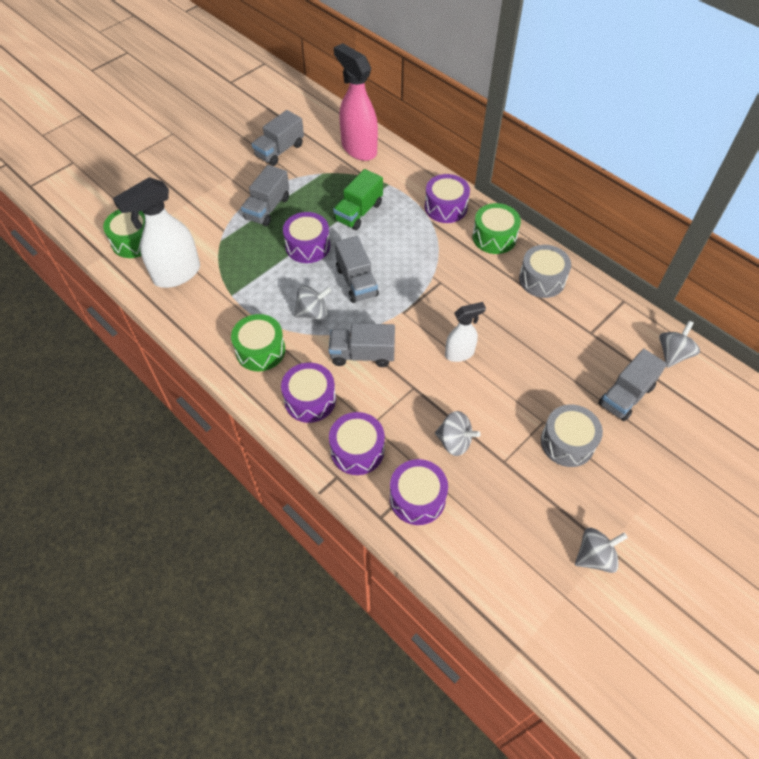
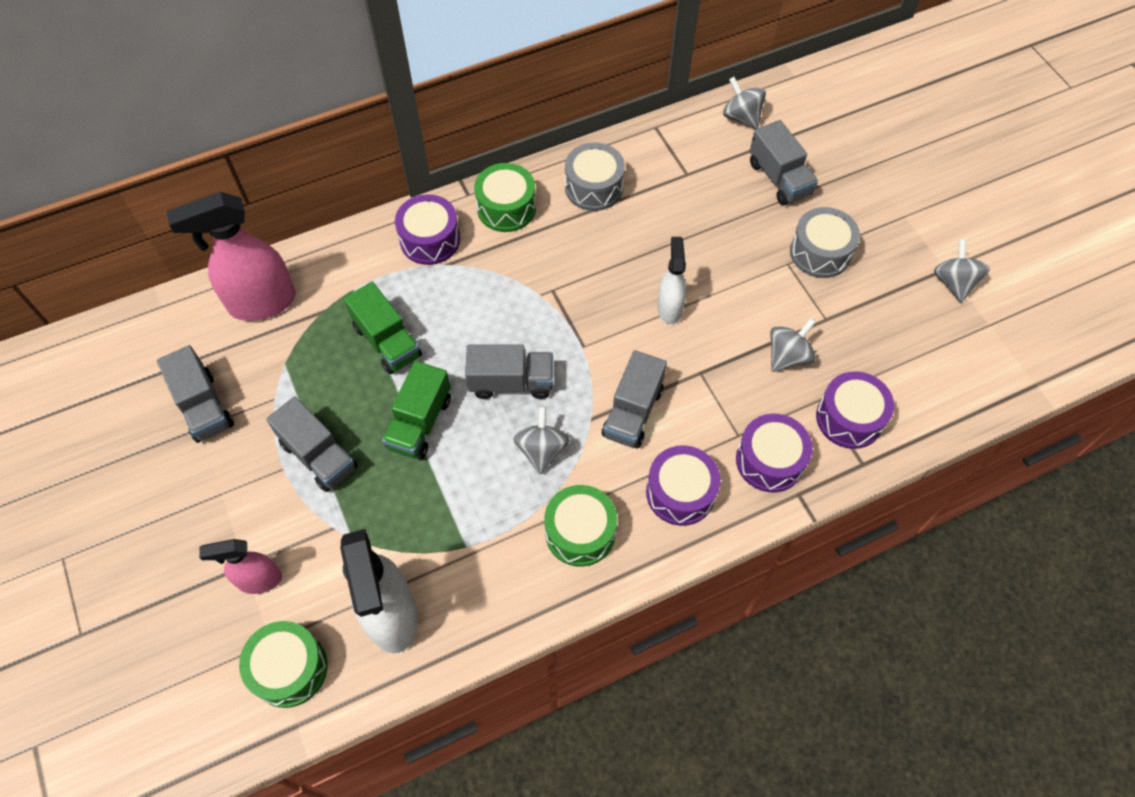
camera: 70 degrees left, 5 degrees up
(182, 210) = (259, 580): none -> pink spray bottle
(308, 246) = (420, 423): purple drum -> green truck

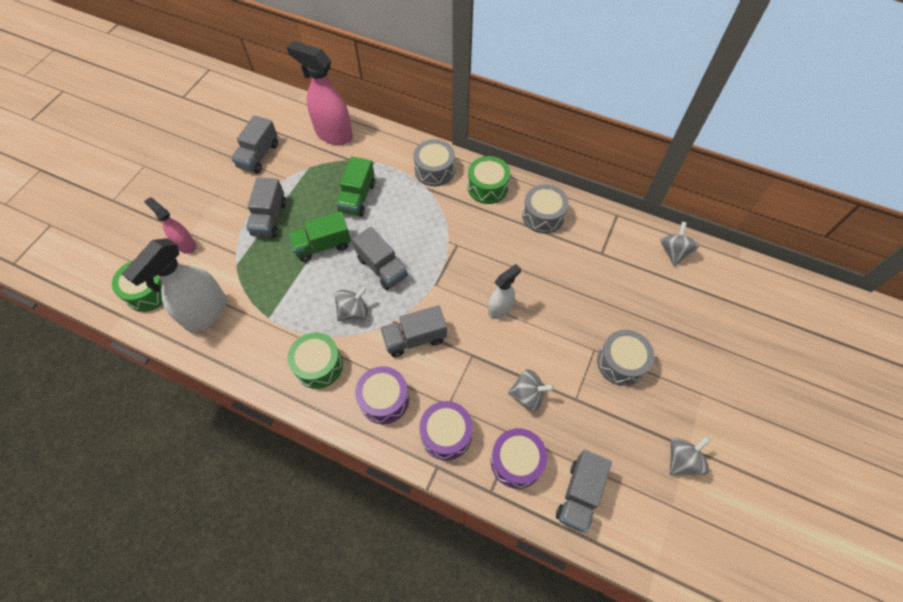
camera: 50 degrees right, 0 degrees up
(430, 240) = (434, 170): purple drum -> grey drum
(779, 178) = (651, 302): grey truck -> grey truck (579, 494)

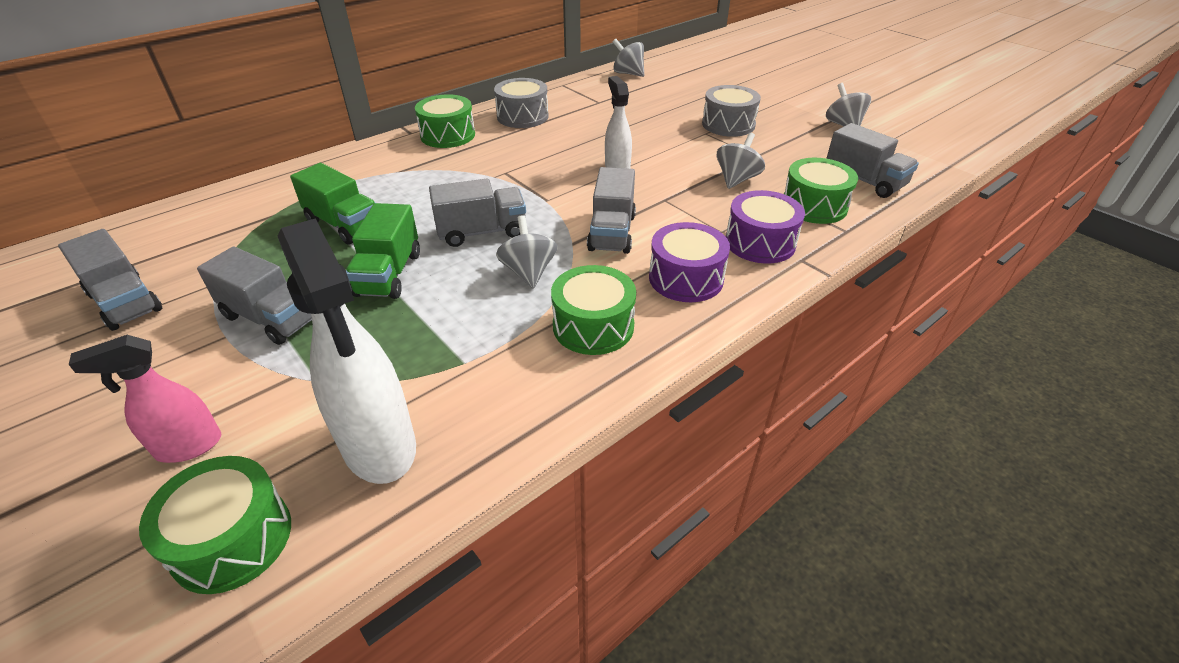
camera: 65 degrees left, 20 degrees down
(333, 134) = (203, 219): pink spray bottle -> none
(434, 170) = (379, 160): grey drum -> none
(516, 461) = (814, 206): purple drum -> green drum

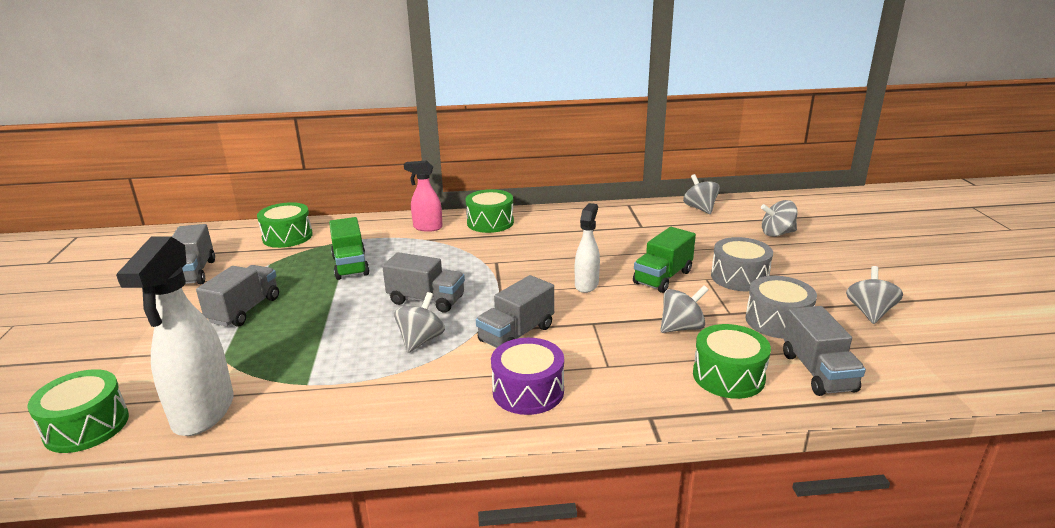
camera: 35 degrees right, 15 degrees down
(188, 447) = (127, 366): pink spray bottle -> pink spray bottle (427, 227)
(270, 318) = (244, 310): grey truck -> grey truck turned 135 degrees counterclockwise
(389, 274) = (336, 308): green truck -> green truck (662, 277)
(522, 116) = (563, 222): grey drum -> grey drum (777, 321)
(593, 326) = (414, 397): green drum -> green drum (287, 237)
(712, 81) = (777, 233): none -> grey spinning top
(760, 242) = (630, 388): purple drum -> none

